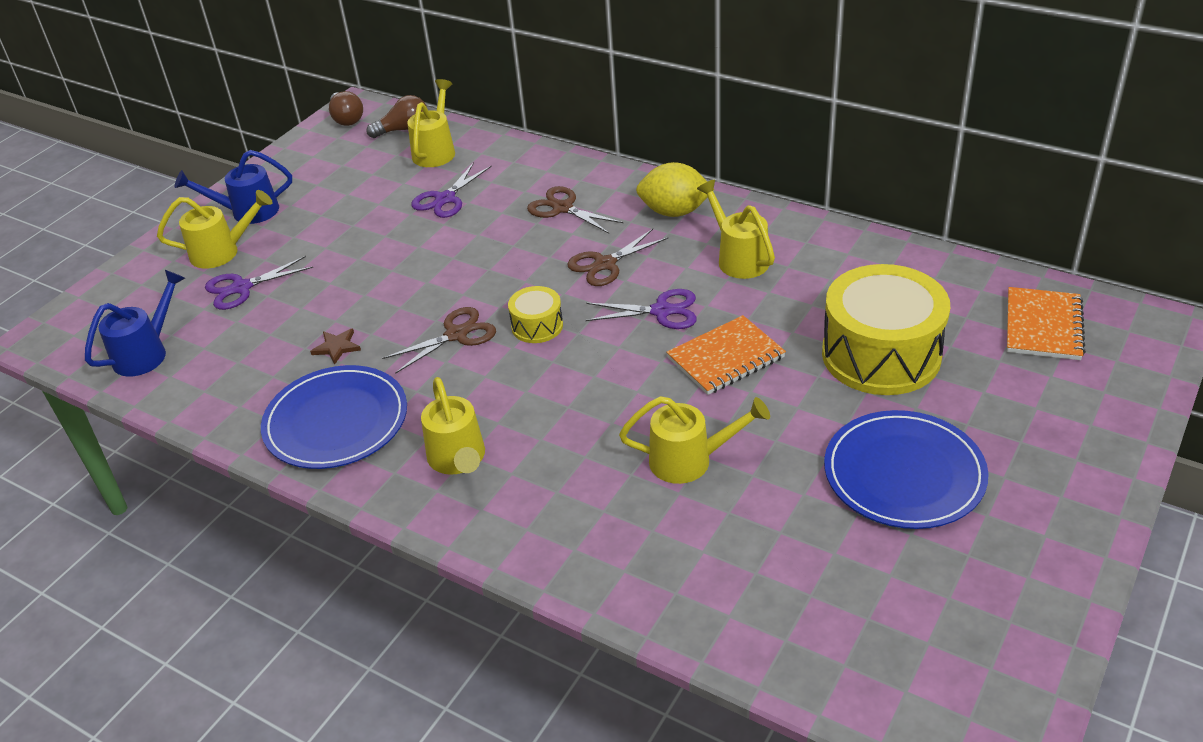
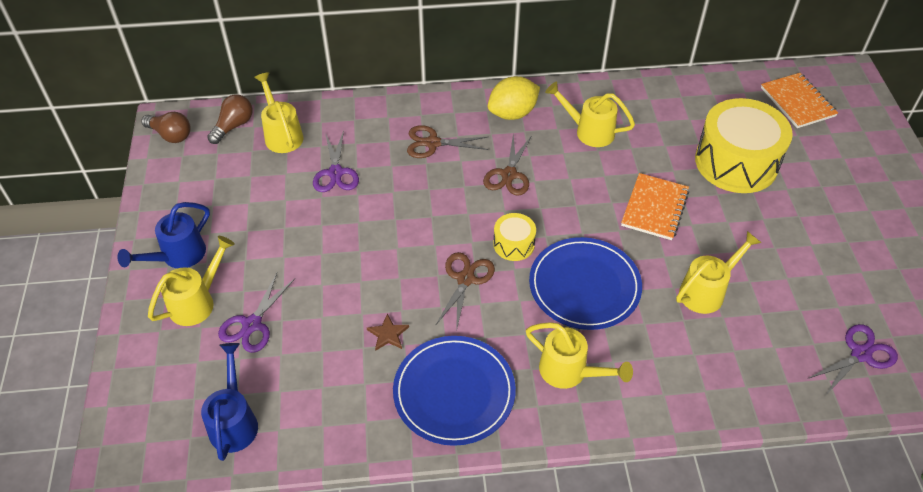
camera: 40 degrees left, 10 degrees up
(661, 311) = (582, 193): purple scissors -> purple scissors (860, 354)
(904, 473) = (822, 235): blue plate -> blue plate (584, 286)

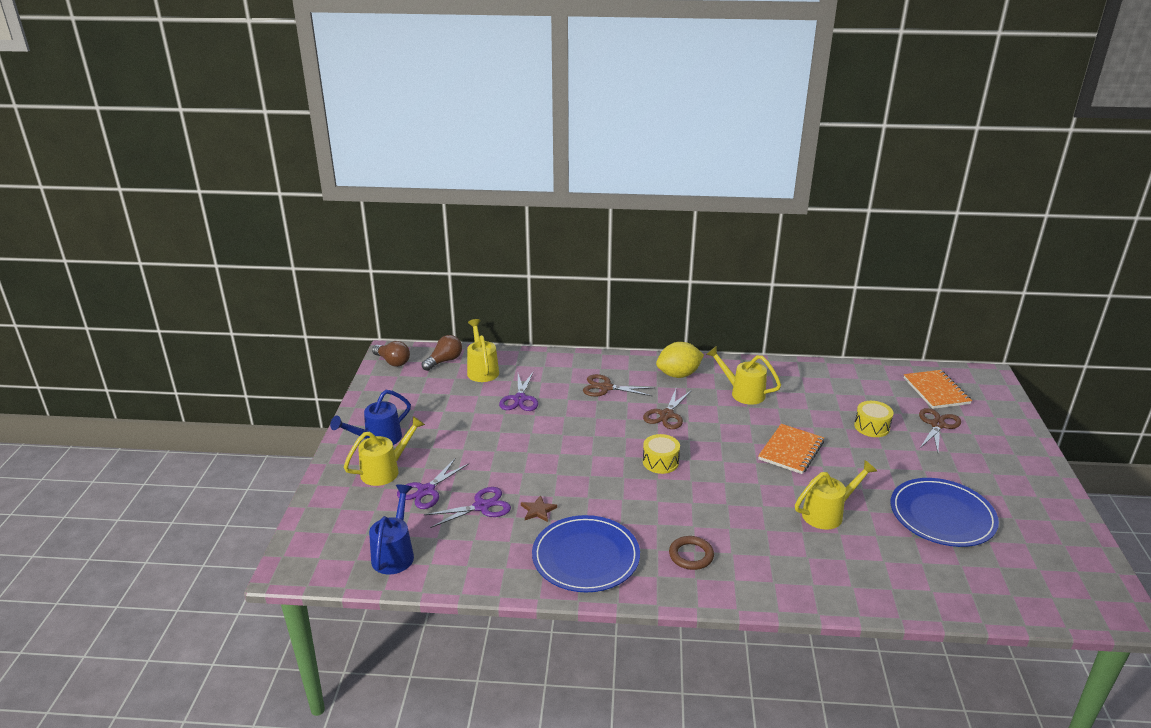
camera: 10 degrees right, 20 degrees down
(465, 279) = (613, 481): brown scissors -> brown scissors (937, 425)
(569, 372) = (691, 555): yellow watering can -> brown ring
(584, 286) = (717, 497): blue plate -> blue plate (942, 515)
(736, 162) = (871, 427): yellow drum -> yellow drum, size x0.47
(860, 354) = (966, 576): purple scissors -> purple scissors (481, 506)

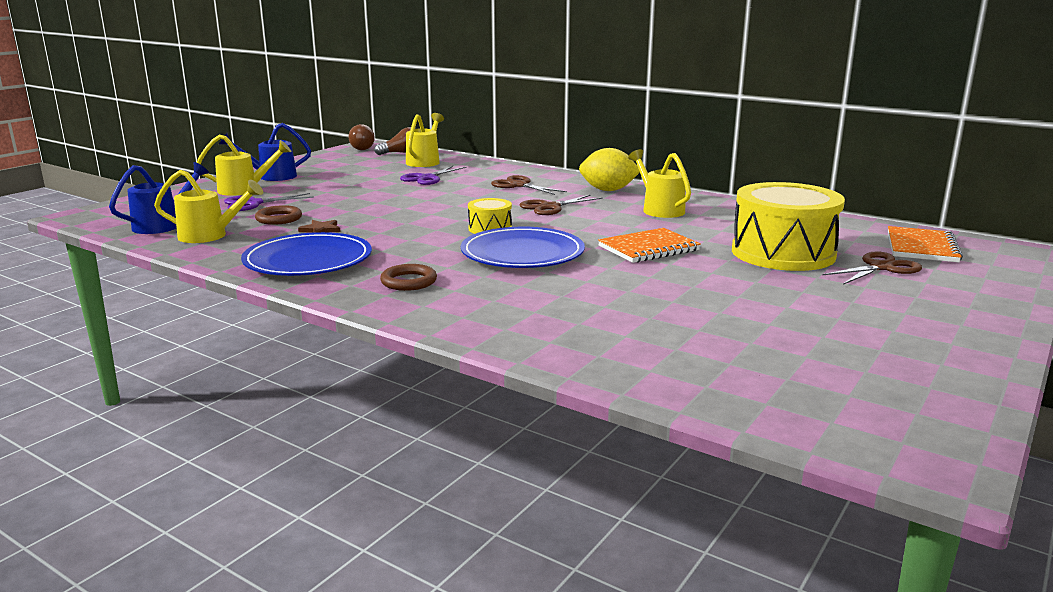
camera: 30 degrees right, 10 degrees down
(481, 506) = (279, 219): purple scissors -> brown ring
(827, 513) = (615, 291): yellow watering can -> yellow watering can (209, 236)
(871, 427) = (783, 253): yellow drum -> yellow drum, size x2.13
(942, 515) = (769, 324): blue plate -> blue plate (522, 253)

